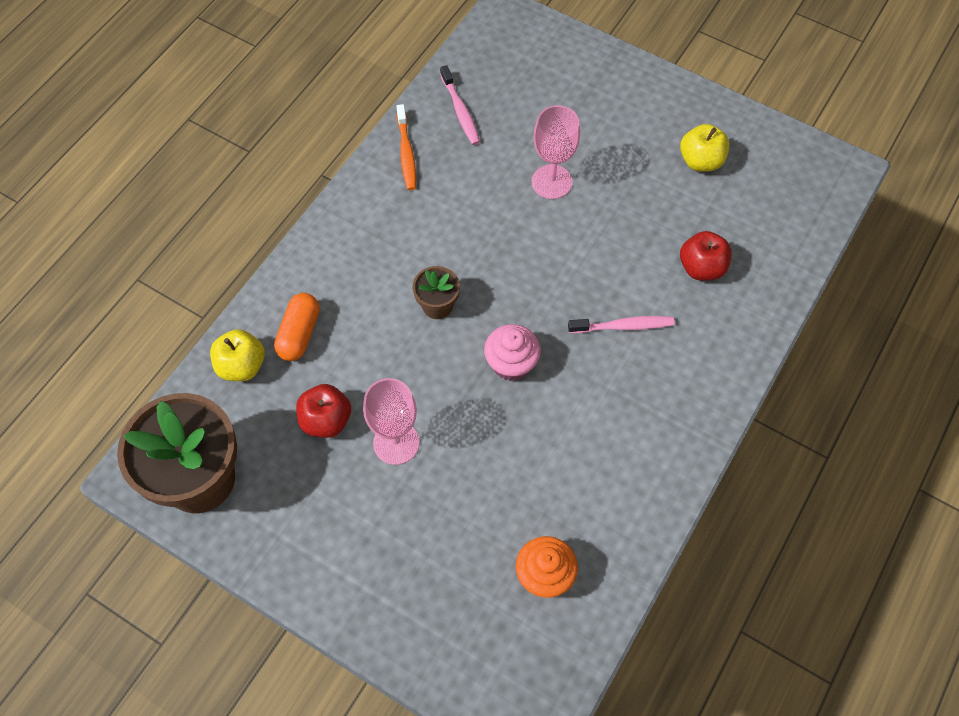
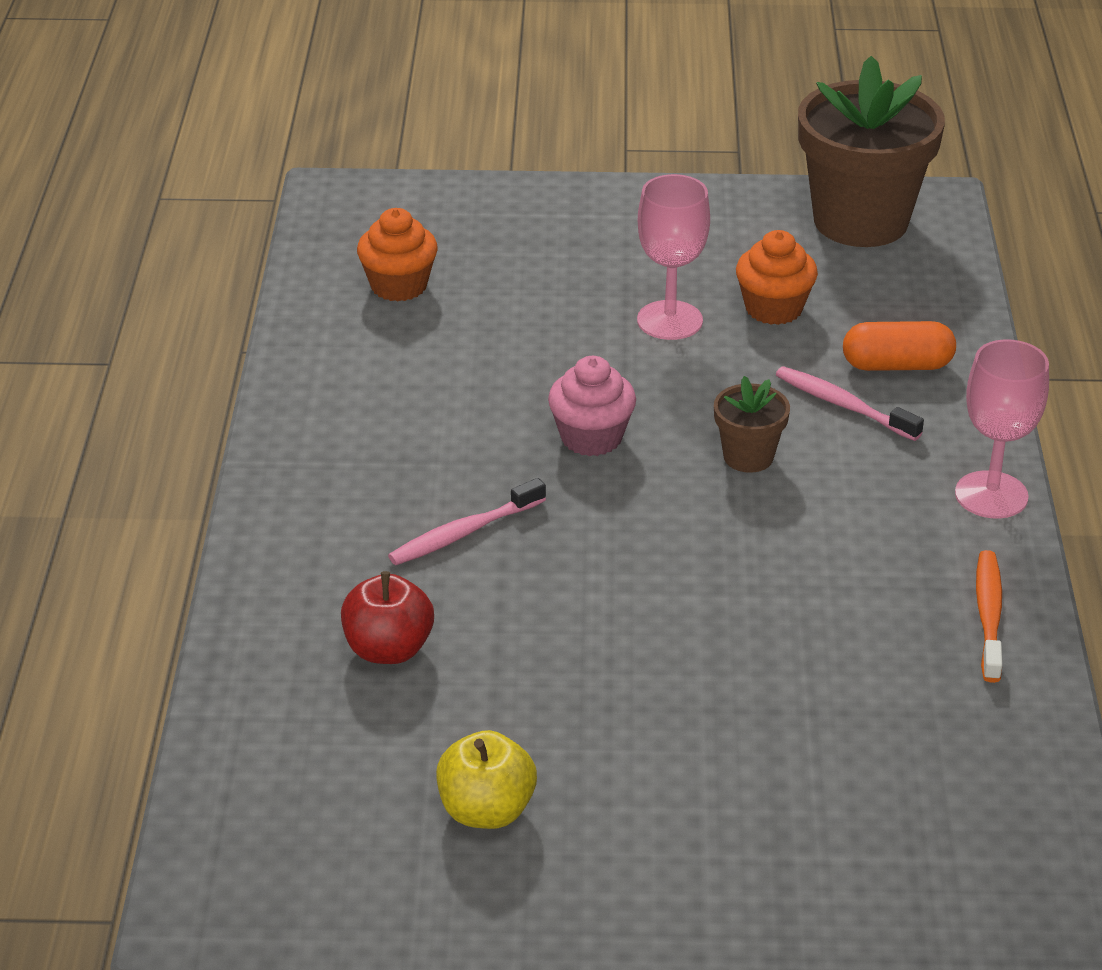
camera: 150 degrees right, 25 degrees down
(242, 366) = (930, 314): yellow apple -> none
(299, 333) = (897, 365): orange capsule -> orange capsule turned 75 degrees counterclockwise
(326, 420) = (773, 308): red apple -> orange cupcake
(406, 153) = (988, 615): orange toothbrush -> orange toothbrush turned 45 degrees clockwise
(460, 111) = (970, 713): pink toothbrush -> pink toothbrush (843, 405)
(551, 182) = (720, 671): pink goblet -> pink goblet (991, 495)

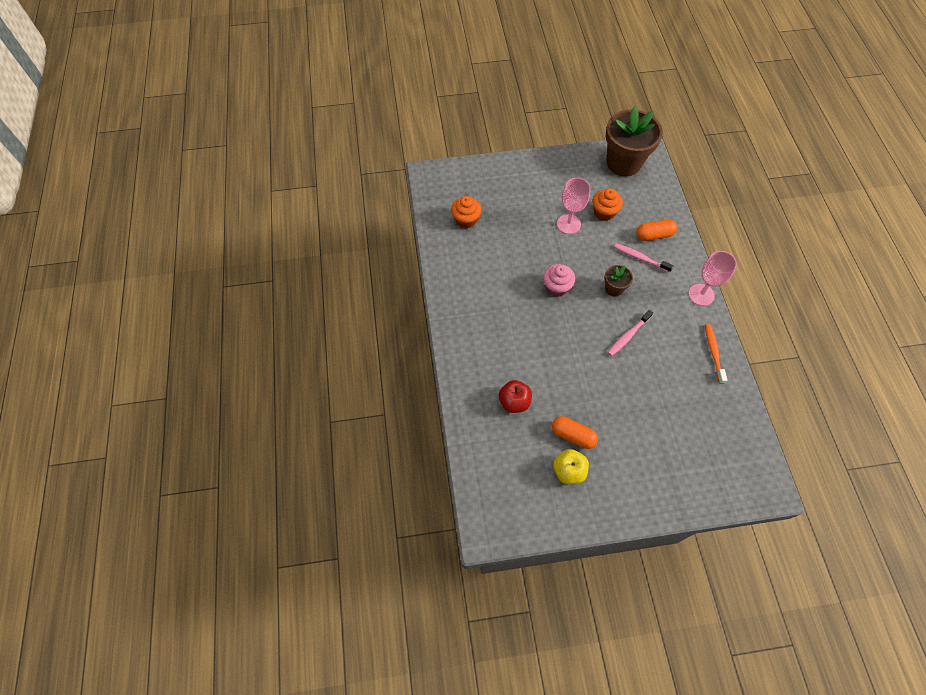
camera: 10 degrees left, 25 degrees up
(464, 533) = (524, 341): pink toothbrush -> pink toothbrush (628, 336)
(526, 738) = (573, 435): none -> orange capsule

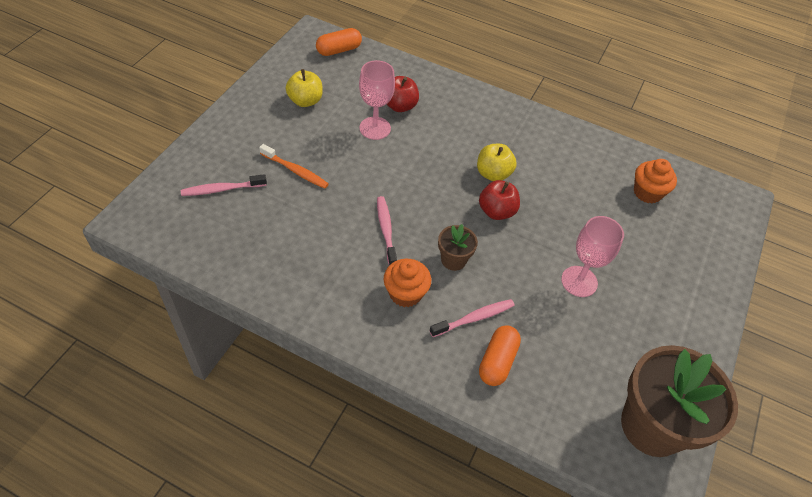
camera: 120 degrees right, 10 degrees down
(526, 306) = (493, 174): none -> yellow apple
(556, 287) = (496, 211): pink cupcake -> red apple
(573, 435) = (331, 122): orange capsule -> orange capsule (339, 50)
(604, 212) = (573, 332): orange cupcake -> orange cupcake (405, 293)
(694, 454) = (222, 189): none -> pink toothbrush
(701, 294) = (371, 341): pink goblet -> pink goblet (375, 128)
(713, 352) = (294, 291): orange toothbrush -> orange toothbrush (295, 171)

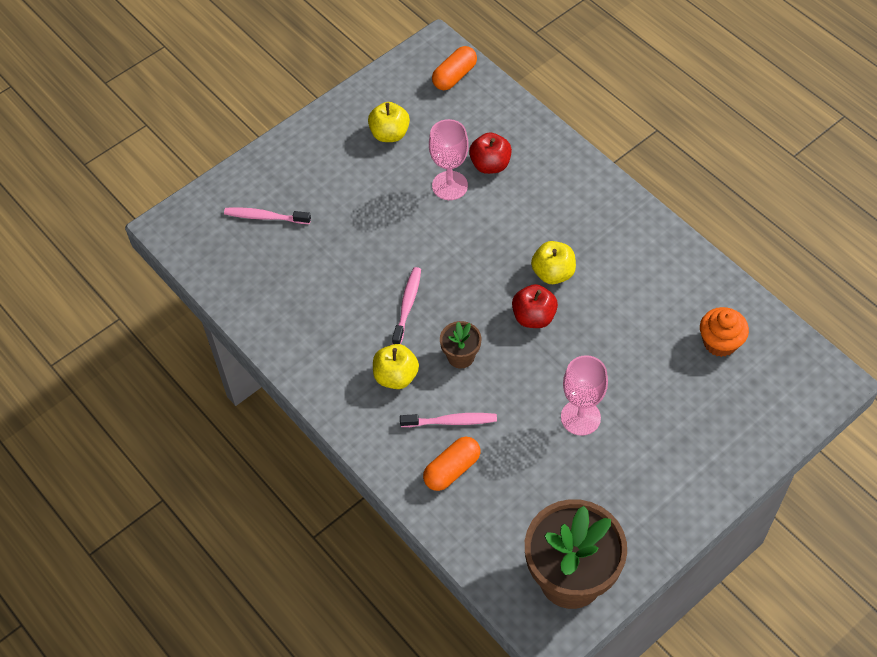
camera: 30 degrees right, 5 degrees up
(295, 171) = (345, 215): orange toothbrush -> none
(339, 50) = (454, 76): orange capsule -> orange capsule turned 45 degrees counterclockwise
(405, 293) = (396, 376): orange cupcake -> yellow apple

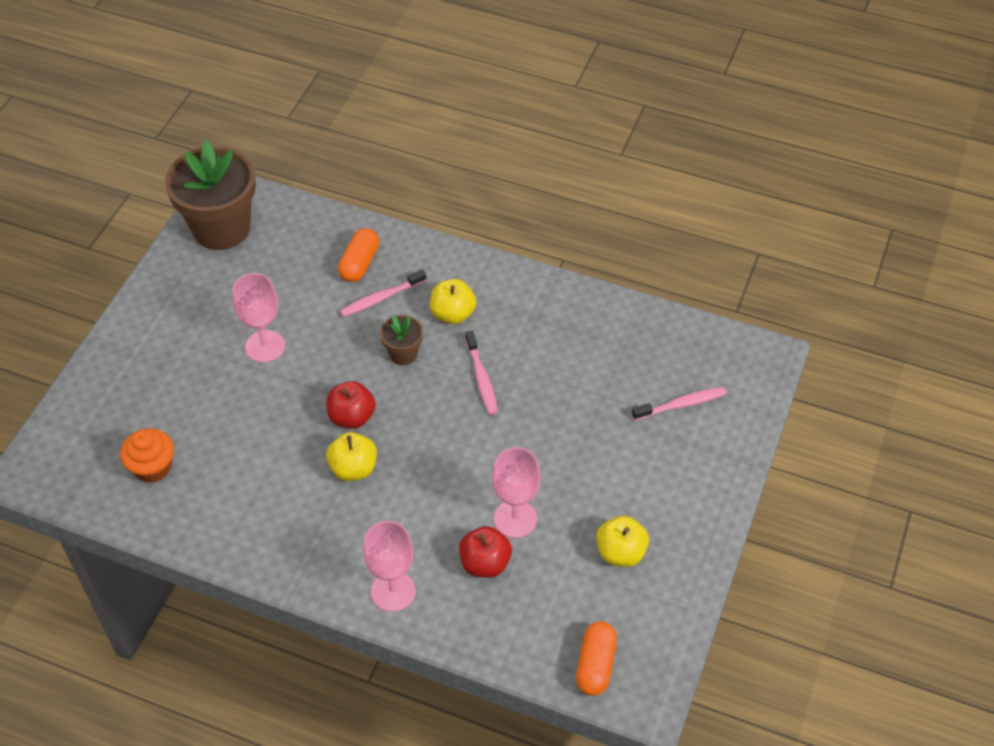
camera: 150 degrees right, 5 degrees down
(567, 172) = (393, 591): none -> pink goblet

